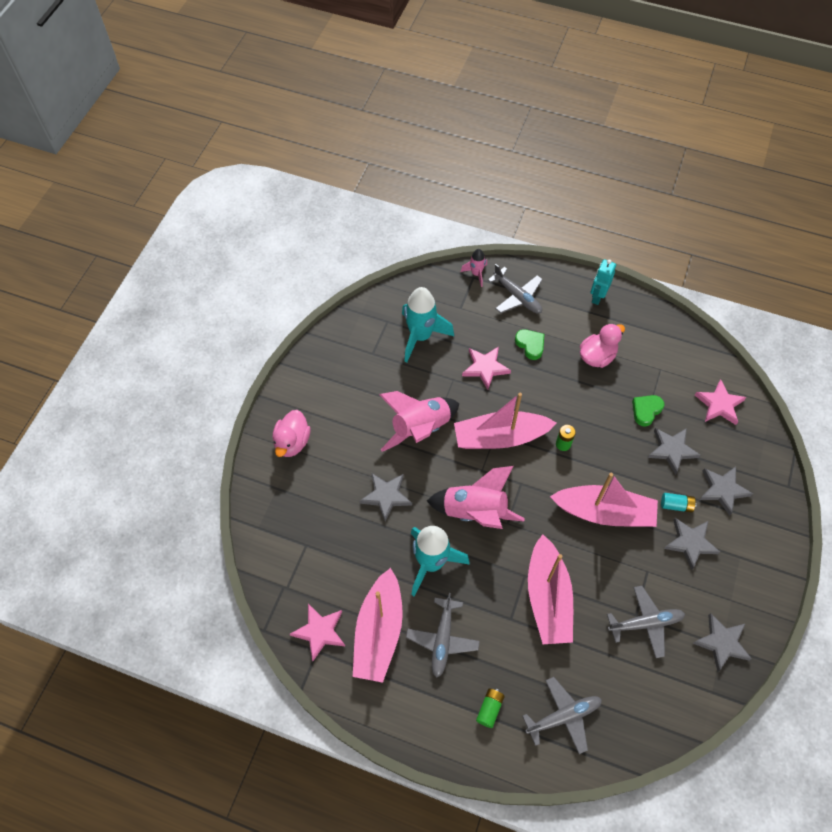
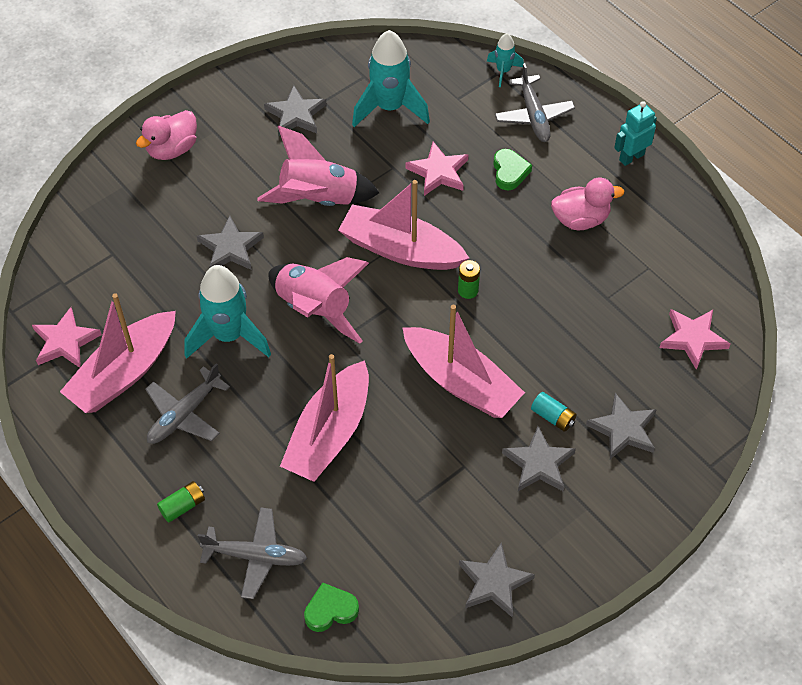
camera: 30 degrees right, 5 degrees down
(476, 274) = (503, 71): pink rocket -> turquoise rocket
(645, 623) = (419, 516): grey plane -> none
(646, 410) = (595, 302): green heart -> green heart (330, 610)
(672, 450) = (593, 358): grey star -> grey star (296, 114)

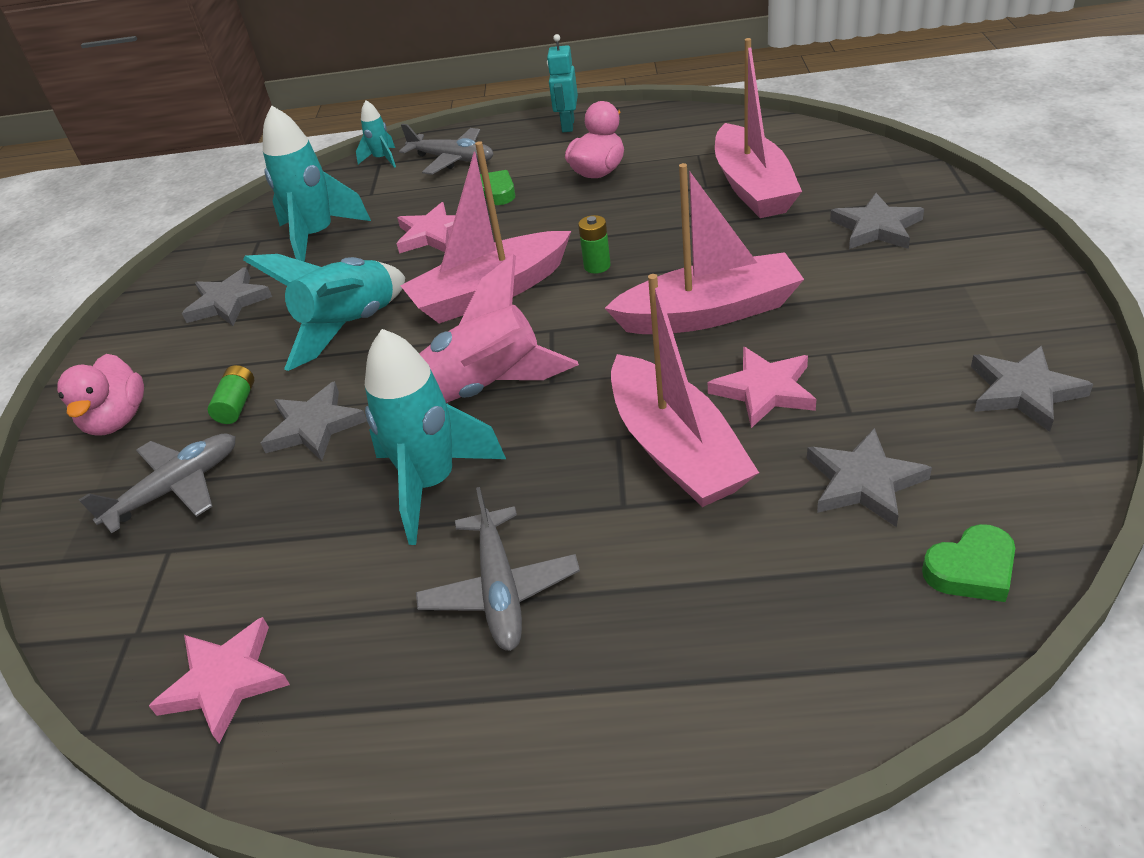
camera: 45 degrees left, 15 degrees down
(124, 373) = (359, 630): pink boat -> pink boat (752, 187)
(182, 506) = (653, 668): green battery -> green battery (237, 405)
(255, 556) = (814, 617): grey plane -> grey plane (176, 488)
(318, 199) = (350, 327): pink rocket -> turquoise rocket
(330, 610) = (971, 569): green heart -> green heart turned 135 degrees counterclockwise
(538, 463) = (872, 297): grey star -> grey star (863, 482)
(553, 417) = (818, 266): turquoise battery -> none
(693, 338) = (804, 156): pink star -> pink star (764, 390)

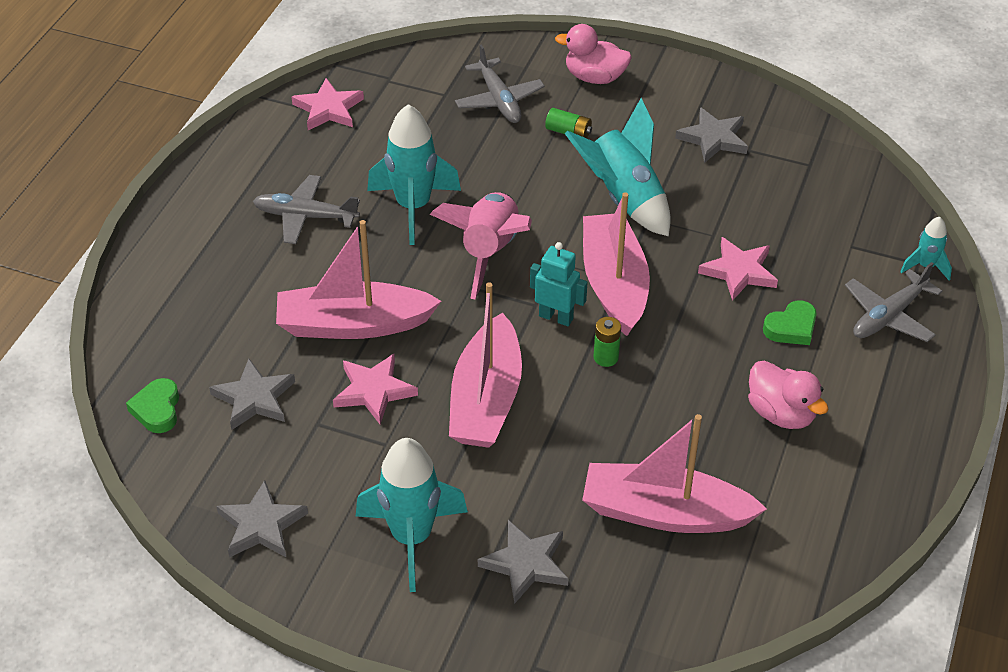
camera: 105 degrees right, 5 degrees up
(314, 427) = (514, 164): grey star -> none
(318, 237) = (787, 200): turquoise rocket -> turquoise rocket (411, 538)
(567, 125) = (911, 424): turquoise robot -> turquoise robot (556, 317)

